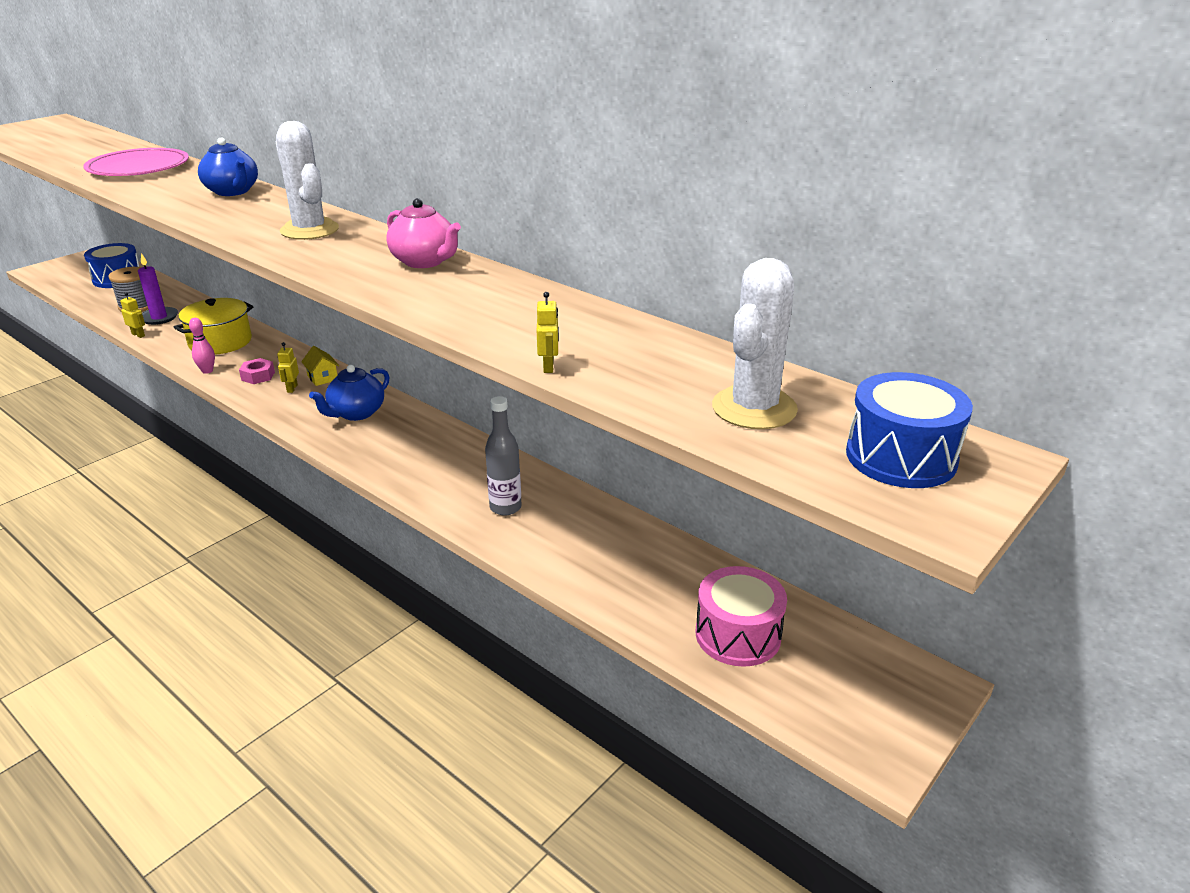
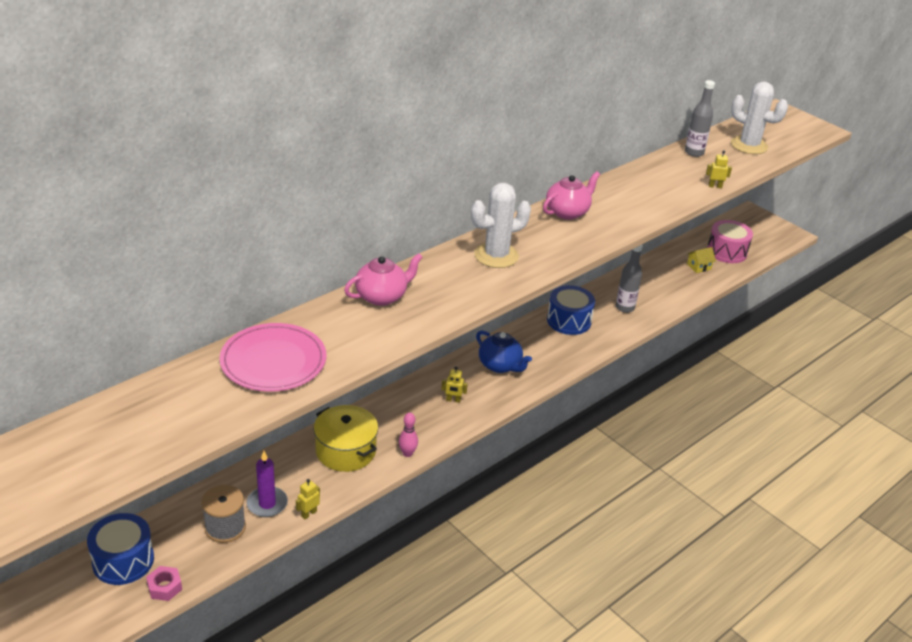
camera: 85 degrees left, 5 degrees up
(233, 191) = (382, 296): blue teapot -> pink teapot
(258, 376) = (425, 421): pink nut -> pink nut (164, 587)
(322, 378) = (437, 384): yellow house -> yellow house (699, 267)
(677, 350) = (694, 152): none -> grey bottle
(901, 457) = (782, 126): blue drum -> blue drum (569, 321)

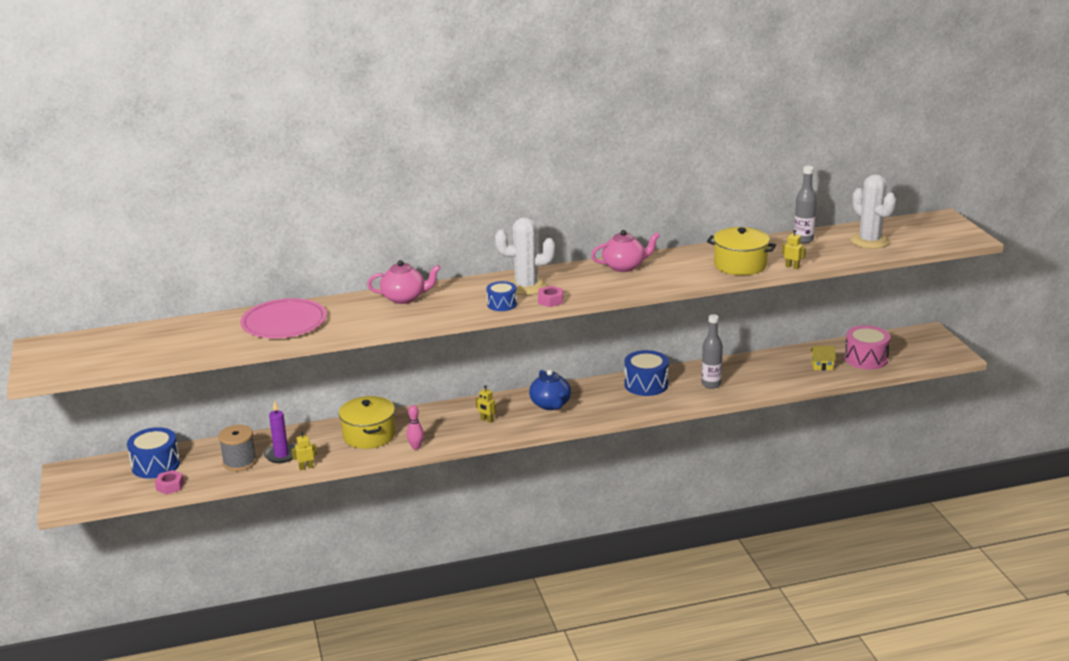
camera: 30 degrees right, 10 degrees down
(493, 284) = (502, 304): none -> blue drum
(537, 270) = (550, 300): none -> pink nut
(669, 191) = (740, 265): none -> yellow pot

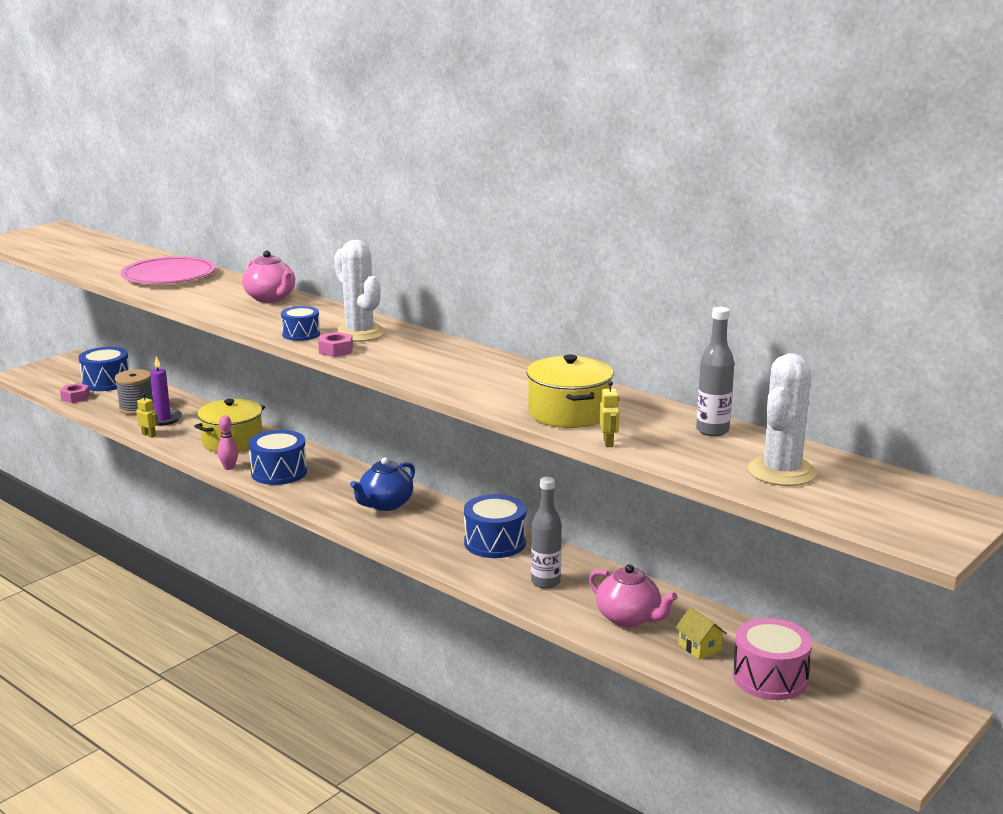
camera: 55 degrees right, 5 degrees down
(450, 430) = (279, 472): none -> blue drum
(487, 420) = (317, 483): yellow robot -> none
(624, 266) = (475, 360): pink teapot -> pink teapot (629, 618)

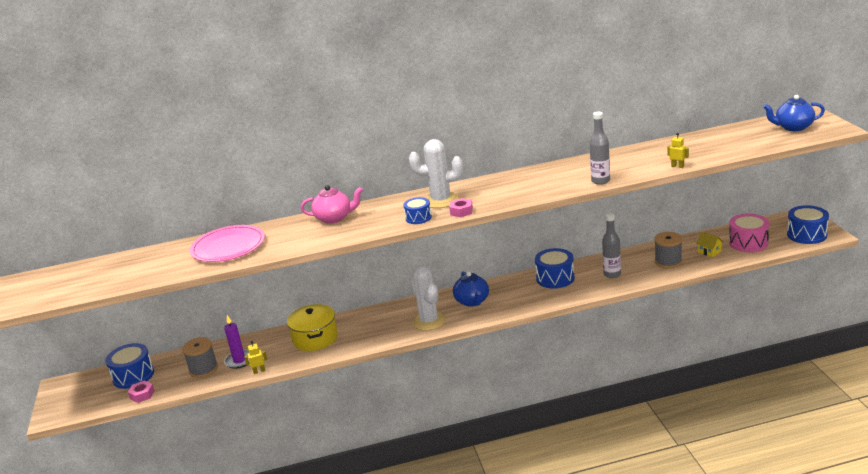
camera: 50 degrees left, 5 degrees up
(229, 467) = (354, 347): pink bowling pin -> none
(279, 472) = (385, 329): blue drum -> blue drum (806, 235)
(568, 413) = (630, 168): yellow pot -> none
(629, 618) = (668, 261): pink teapot -> grey spool
(699, 647) = (709, 251): yellow house -> yellow house turned 45 degrees clockwise
(712, 431) = (686, 142): grey bottle -> grey bottle (600, 181)
(781, 472) = (746, 139): white cactus -> white cactus (429, 321)
(885, 501) = (793, 127): none -> blue teapot

